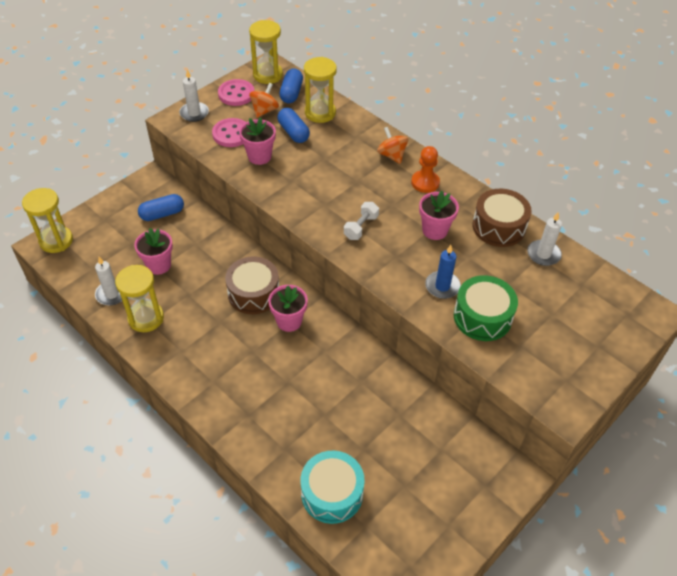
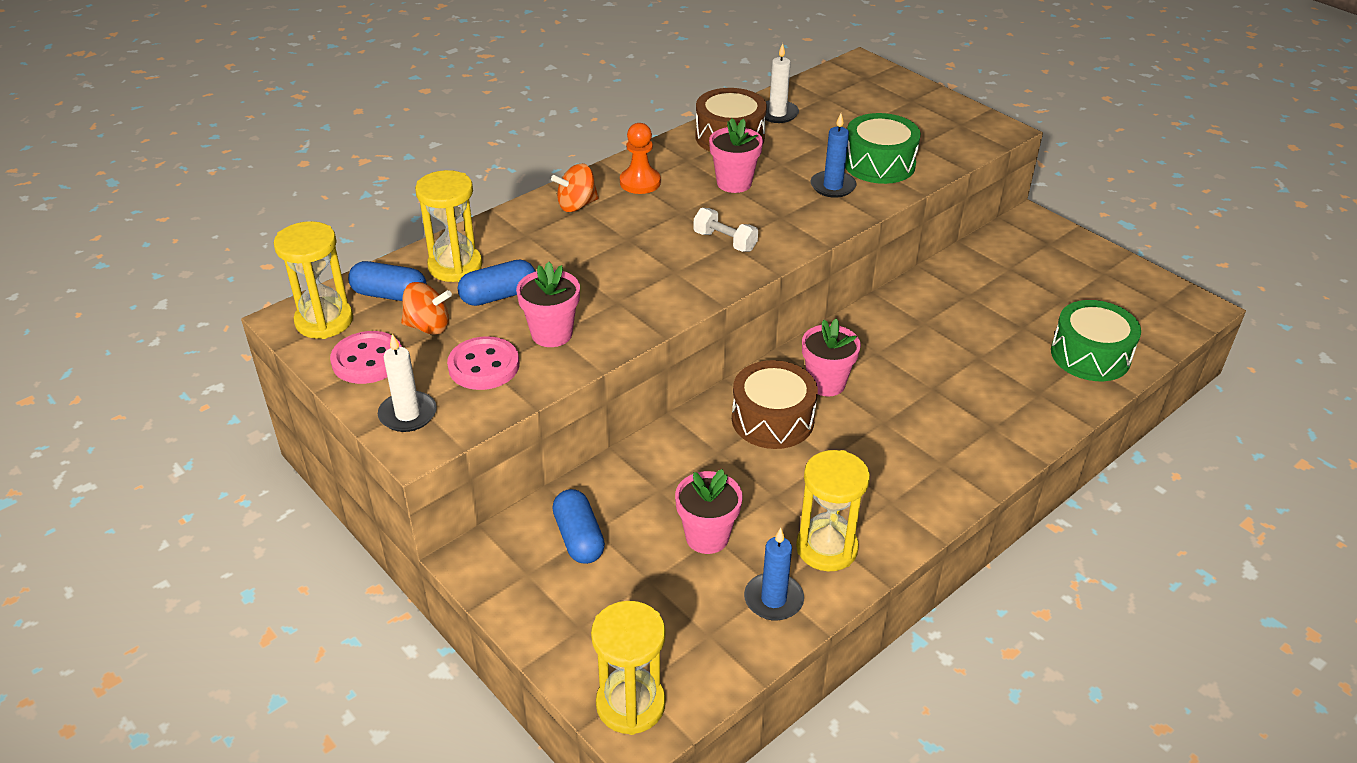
camera: 85 degrees left, 10 degrees down
(112, 294) = (773, 599): white candle -> blue candle
(264, 110) = (428, 326): orange spinning top -> orange spinning top turned 150 degrees clockwise
(332, 493) = (1090, 355): turquoise drum -> green drum

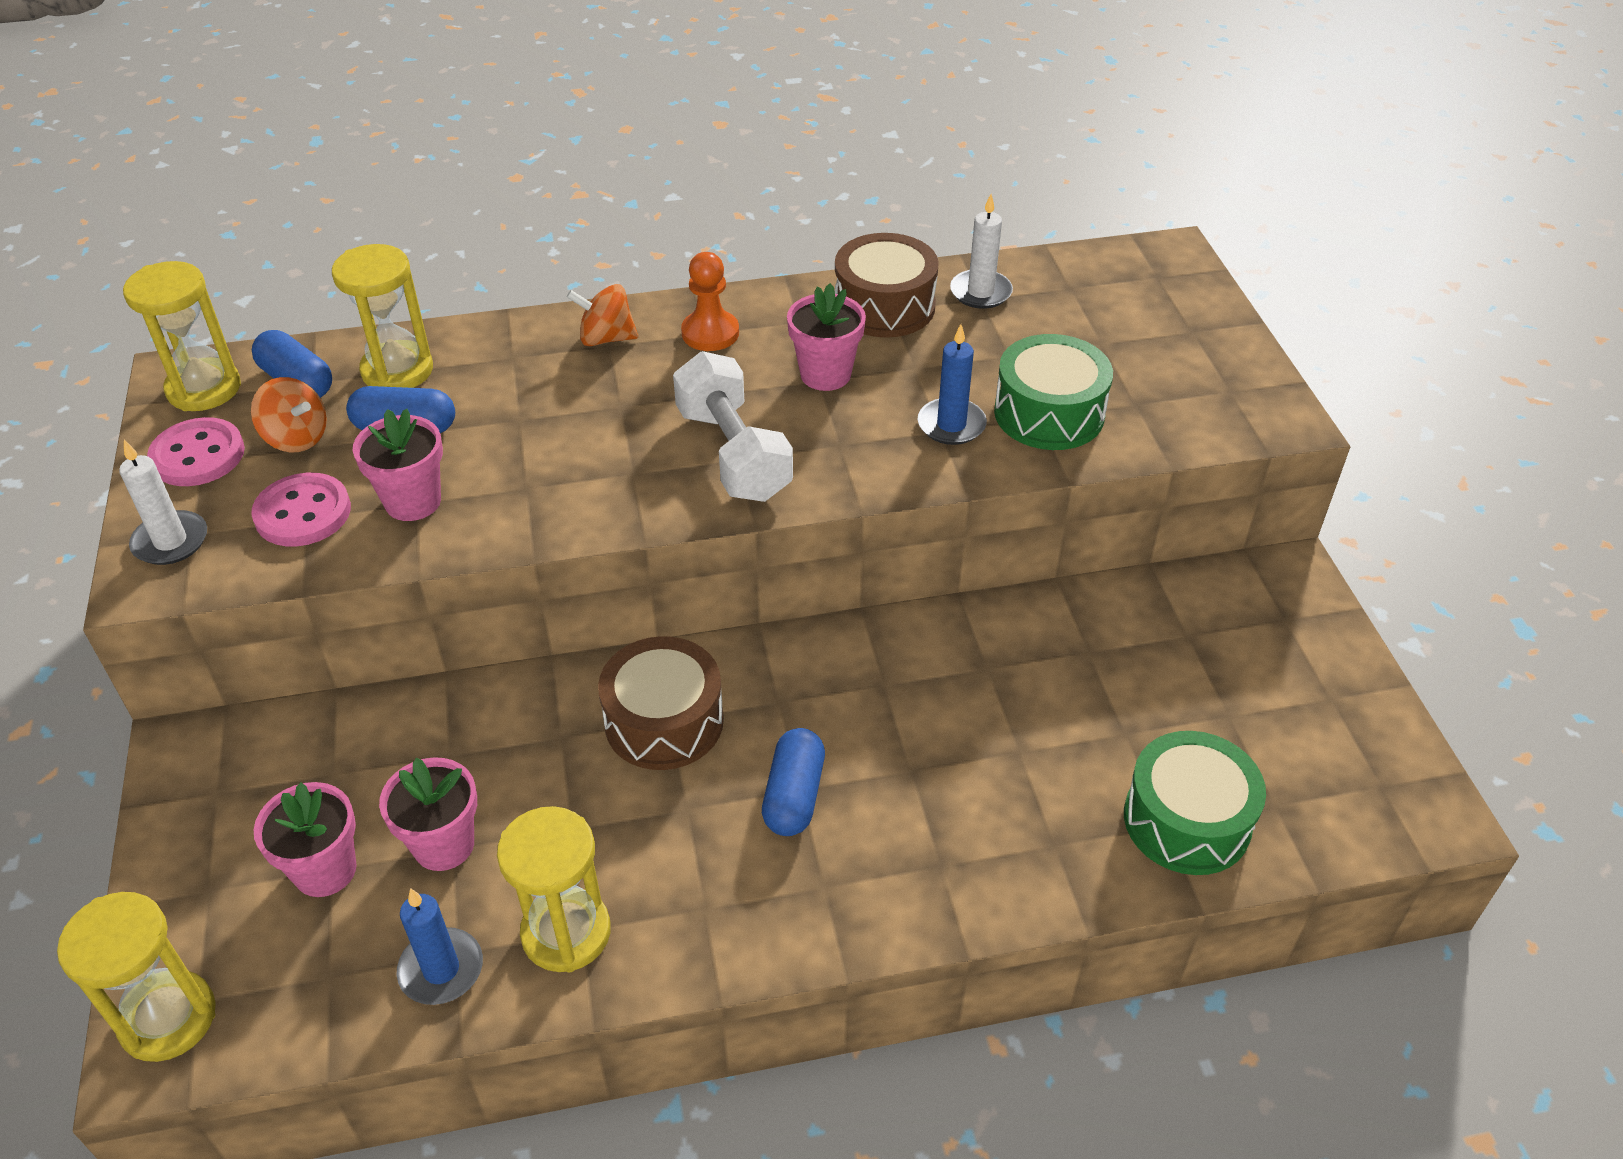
camera: 30 degrees right, 5 degrees up
(579, 538) = (307, 774): blue capsule -> blue capsule (793, 795)
(725, 241) = (733, 454): white dumbbell -> white dumbbell, size x1.80
(826, 383) = (776, 700): pink flower pot -> pink flower pot (325, 870)

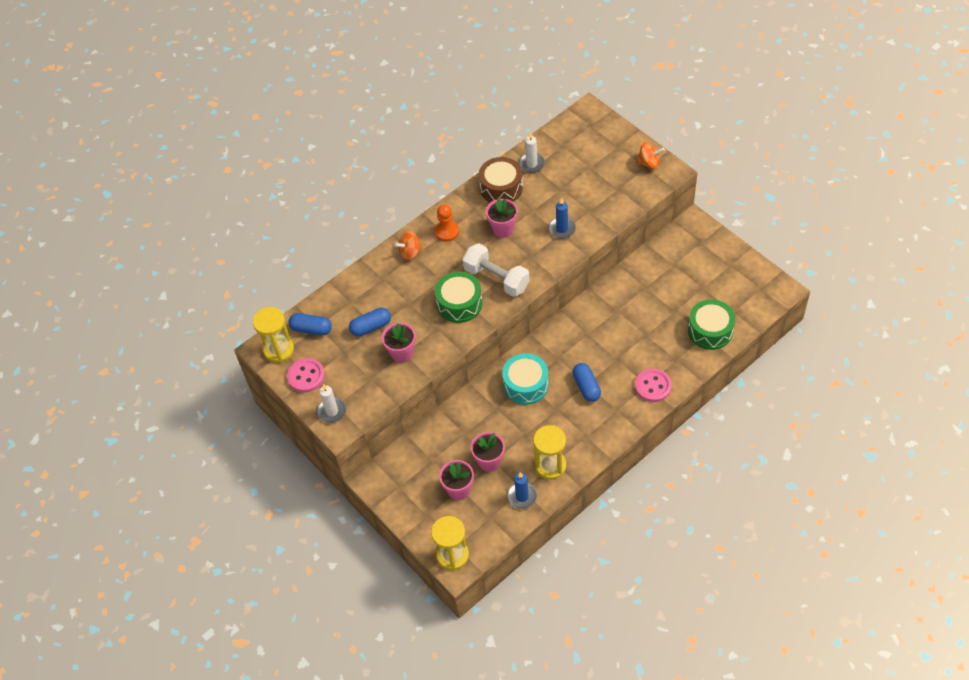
camera: 25 degrees left, 10 degrees up
(296, 438) = (335, 351): orange spinning top -> orange spinning top (649, 163)
(303, 513) = (367, 377): pink button -> pink button (653, 386)
(397, 371) = (345, 306): yellow hourglass -> none
(664, 721) = (525, 385): brown drum -> turquoise drum
(1049, 413) = (591, 207): green drum -> green drum (459, 303)

